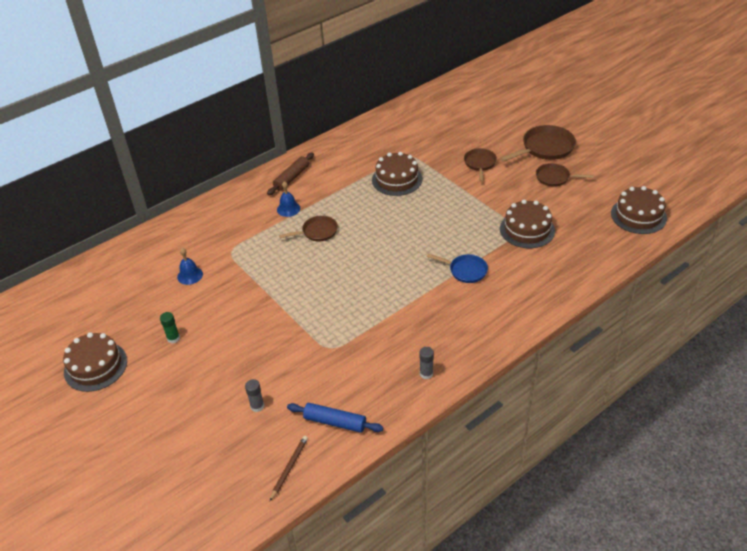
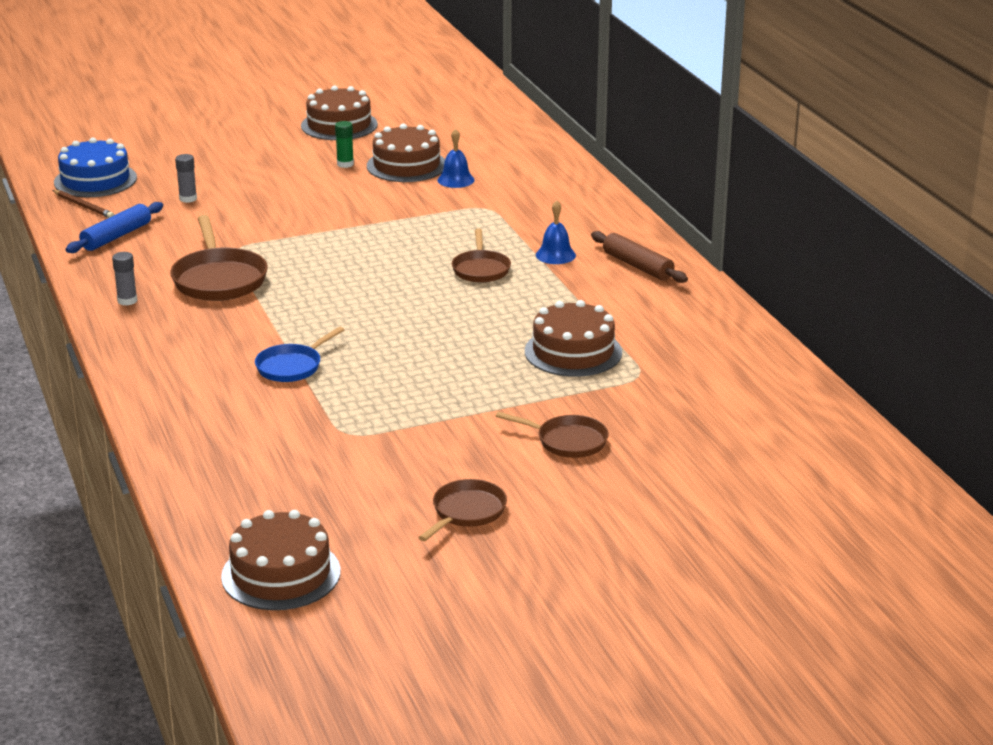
camera: 105 degrees right, 15 degrees down
(237, 483) = (95, 180): none -> blue cake
(527, 229) = (342, 443): brown cake -> brown cake (406, 165)
(545, 148) = (574, 528): brown pan -> brown pan (219, 279)

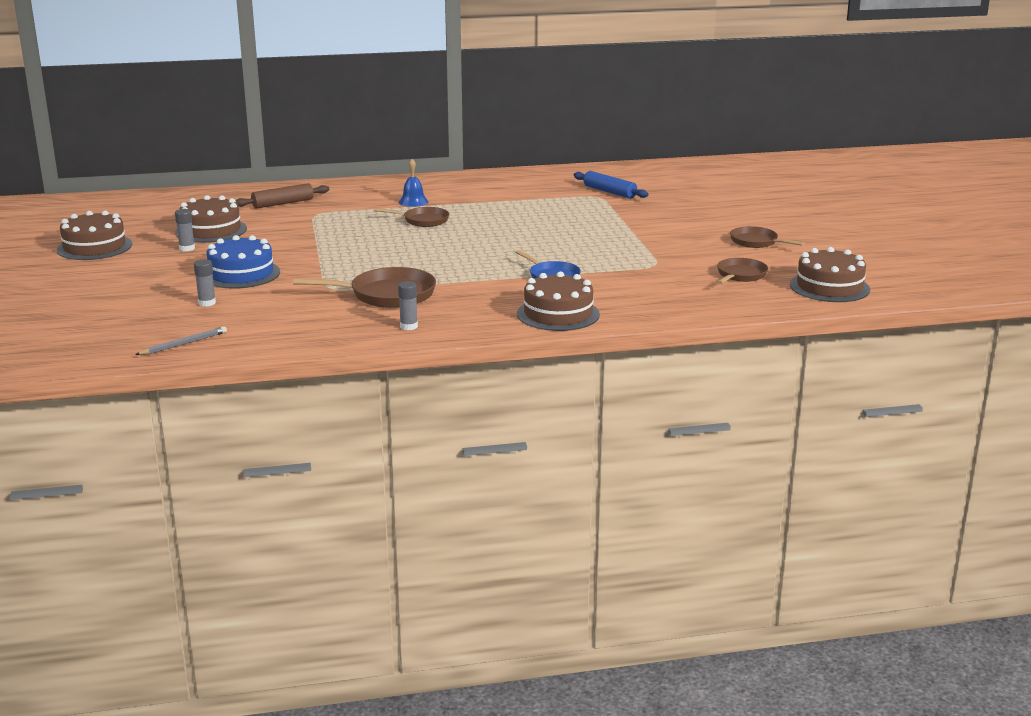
camera: 80 degrees left, 5 degrees down
(83, 206) = (183, 344): brown pencil -> grey pencil
(95, 180) = (121, 339): blue cake -> blue cake (241, 274)
(116, 236) = (269, 330): blue rolling pin -> blue rolling pin (609, 192)
(345, 164) = (187, 248): green glue stick -> grey glue stick
(456, 180) = (256, 218): blue bell -> none
(567, 441) = (675, 216): brown pan -> brown pan (740, 275)
(573, 352) = (560, 207): brown cake -> brown cake (558, 314)
(637, 266) = (444, 185): brown rolling pin -> brown rolling pin (283, 203)

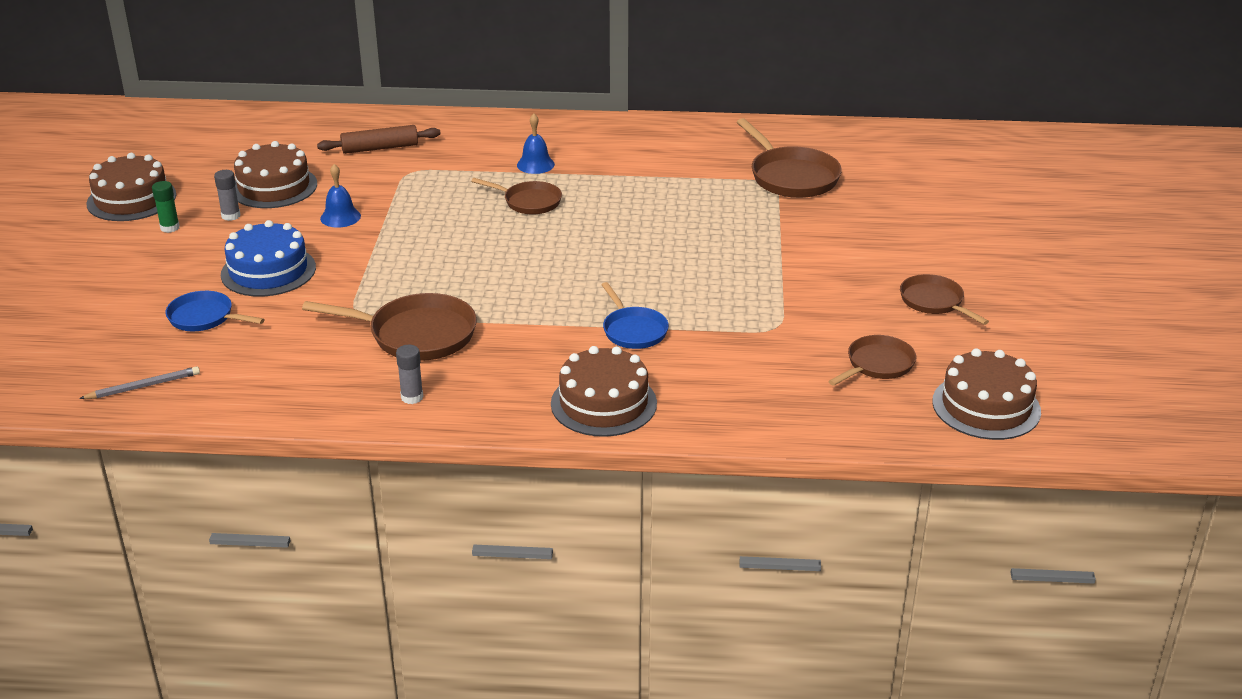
camera: 15 degrees right, 10 degrees up
(140, 259) = (170, 228): none -> green glue stick
(207, 303) = (204, 317): grey glue stick -> blue pan
(278, 241) = (340, 217): none -> blue bell
(609, 192) = (791, 177): blue rolling pin -> brown pan

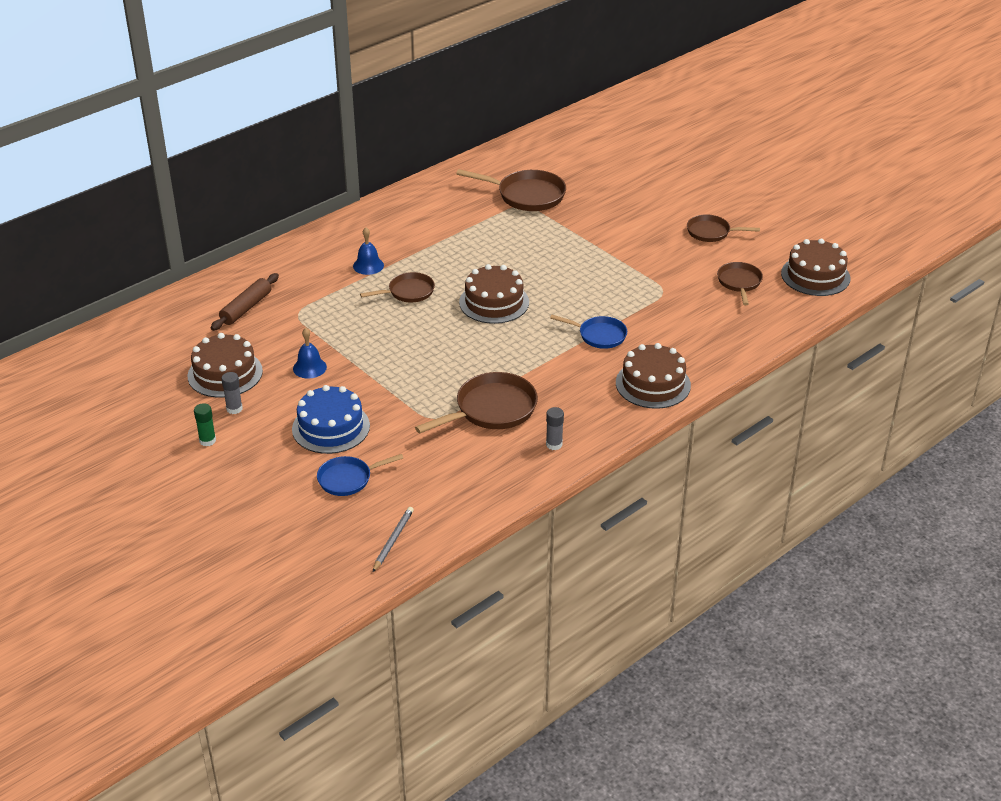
camera: 45 degrees left, 5 degrees up
(131, 199) = (138, 439): brown cake -> brown cake (494, 302)

